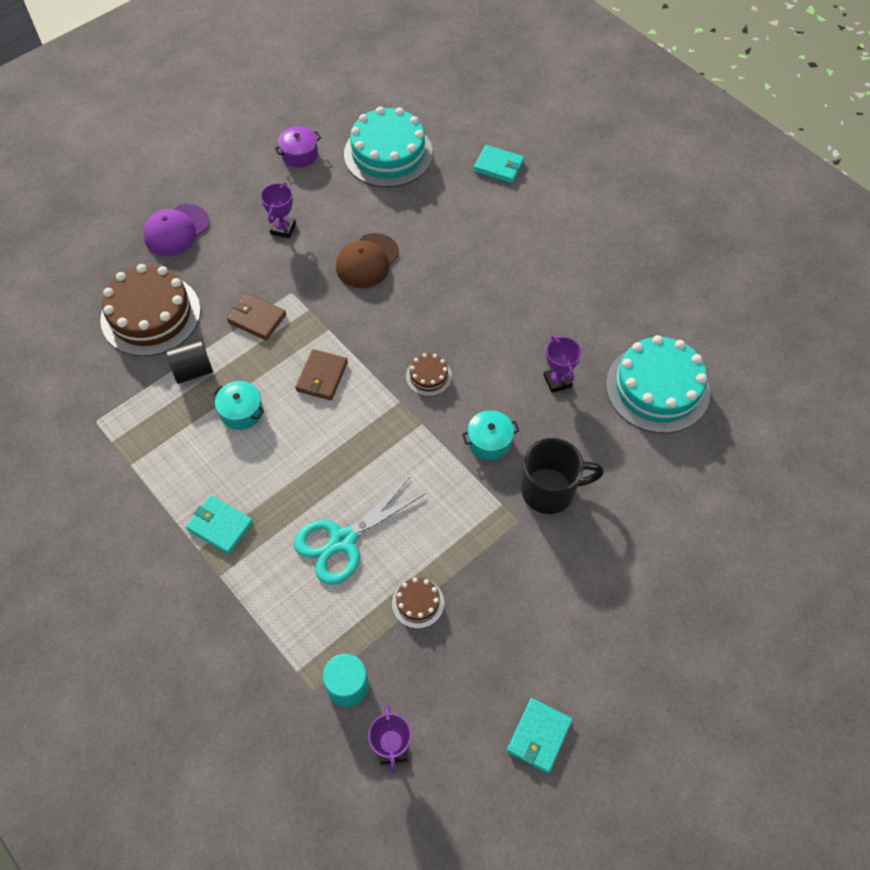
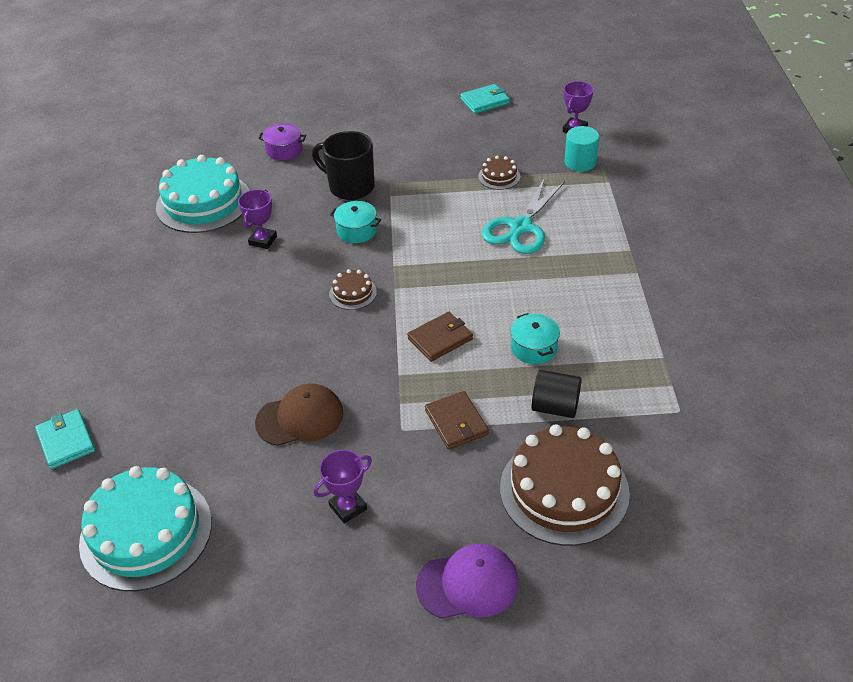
camera: 140 degrees left, 15 degrees down
(220, 526) = (609, 278): turquoise wallet -> none
(300, 154) = (238, 601): purple pot -> purple pot (284, 150)
(343, 541) = (521, 227): turquoise scissors -> turquoise scissors turned 120 degrees clockwise

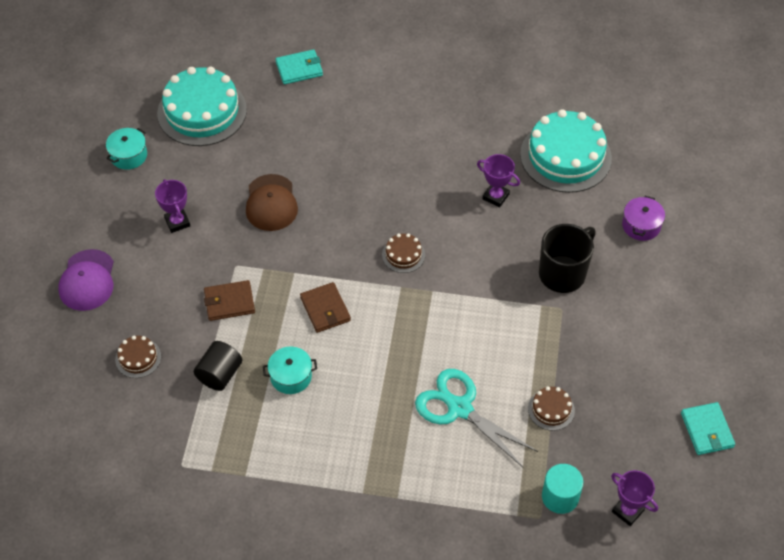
camera: 100 degrees right, 10 degrees up
(356, 231) = (491, 269): turquoise pot -> turquoise pot (128, 155)
(564, 490) = (138, 358): brown cake -> brown cake, size x0.45

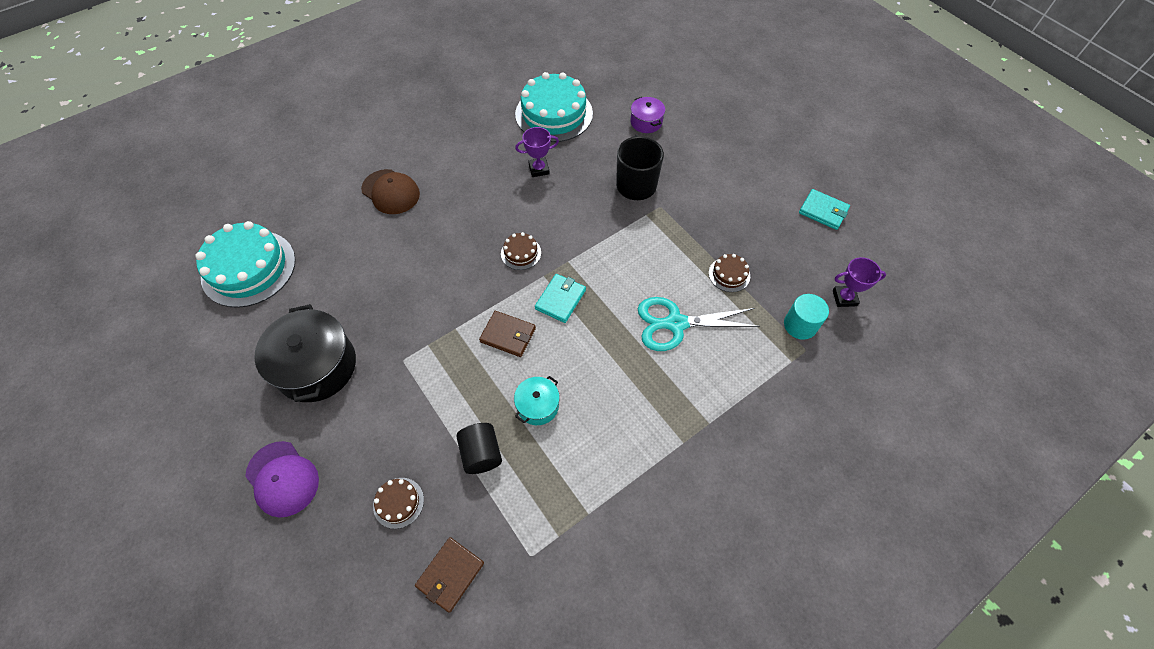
camera: 45 degrees left, 5 degrees up
(128, 155) = (215, 348): turquoise pot -> none
(177, 222) = (317, 366): purple trophy -> black pot
(229, 302) = (428, 392): brown wallet -> brown wallet (450, 574)
(271, 203) = (381, 292): brown cap -> brown cap (391, 192)
(299, 69) = (300, 184): turquoise wallet -> turquoise wallet (560, 299)

